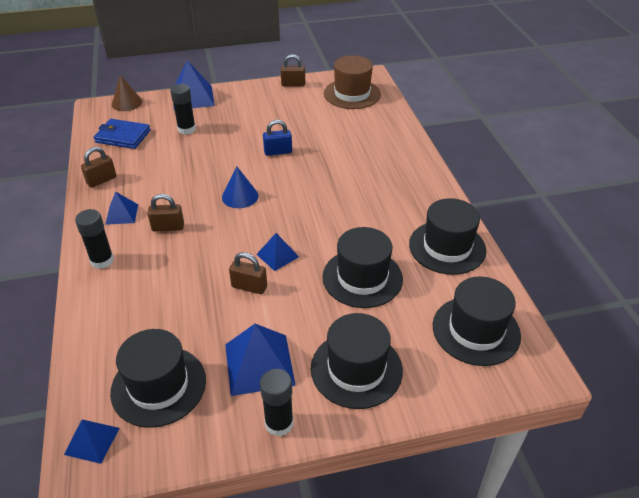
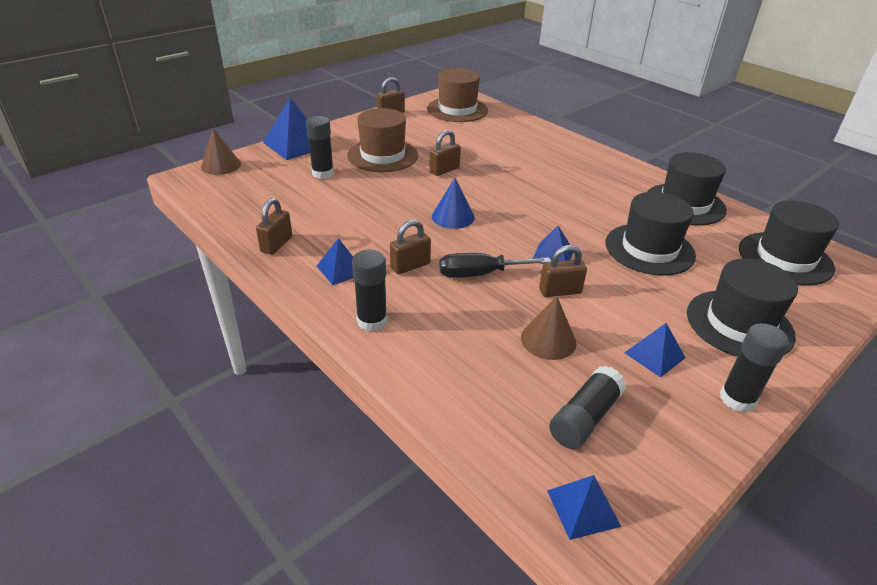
camera: 30 degrees left, 5 degrees down
(123, 136) = (253, 197): blue wallet -> none
(158, 386) = (584, 418): black hat -> black glue stick
(198, 321) = (548, 340): none -> brown cone
(207, 251) = (480, 274): none -> black screwdriver
(245, 125) = (382, 155): none -> brown hat
(259, 364) = (654, 355): blue pyramid -> blue pyramid, size x0.57
(278, 152) = (444, 170): blue padlock -> brown padlock

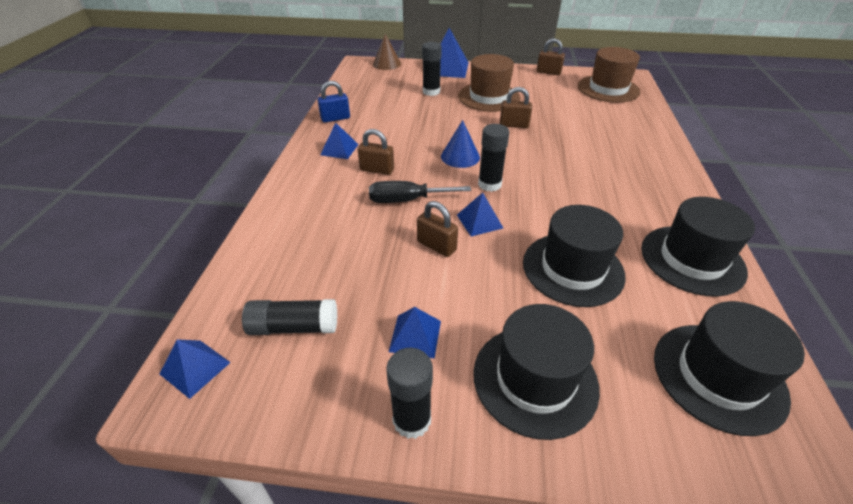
camera: 50 degrees right, 5 degrees up
(276, 244) = (335, 118): brown padlock -> blue padlock
(372, 321) = (301, 186): black glue stick -> black glue stick (489, 184)
(480, 274) = (407, 200): black screwdriver -> black screwdriver turned 45 degrees counterclockwise
(548, 340) = (367, 267): brown cone -> none

